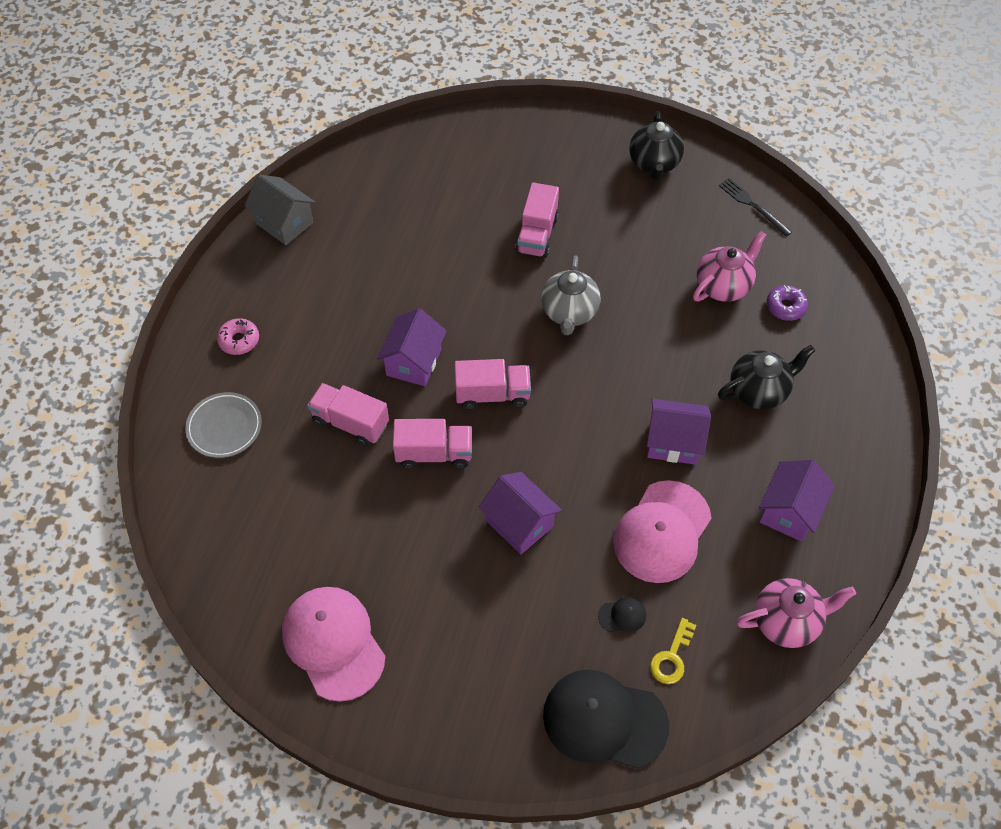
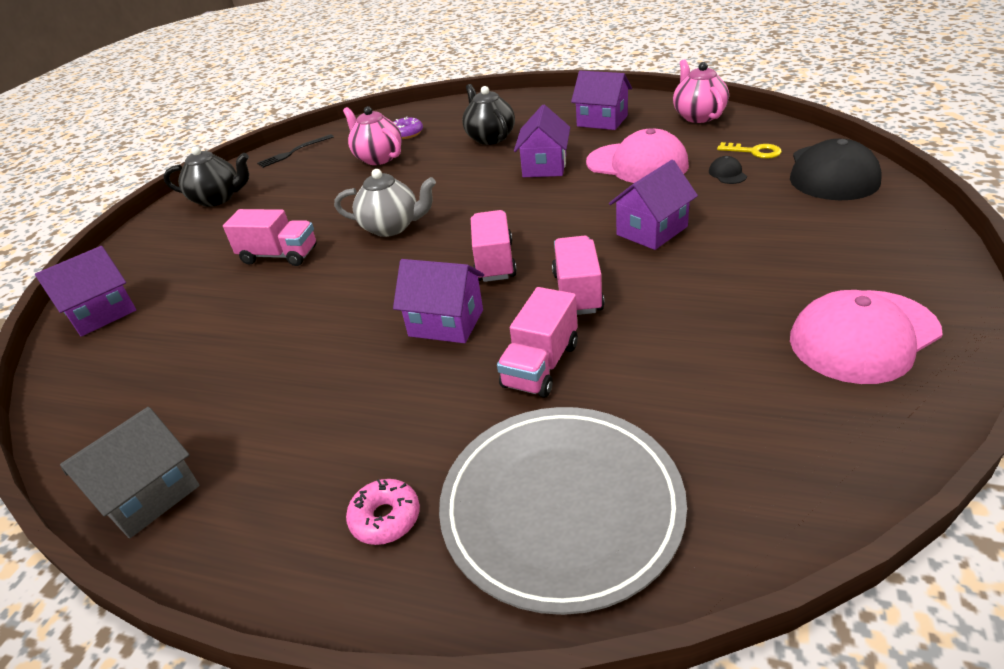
camera: 85 degrees left, 20 degrees down
(224, 427) = (561, 508): grey plate -> grey plate, size x1.88
(476, 137) = (102, 313): none -> purple house

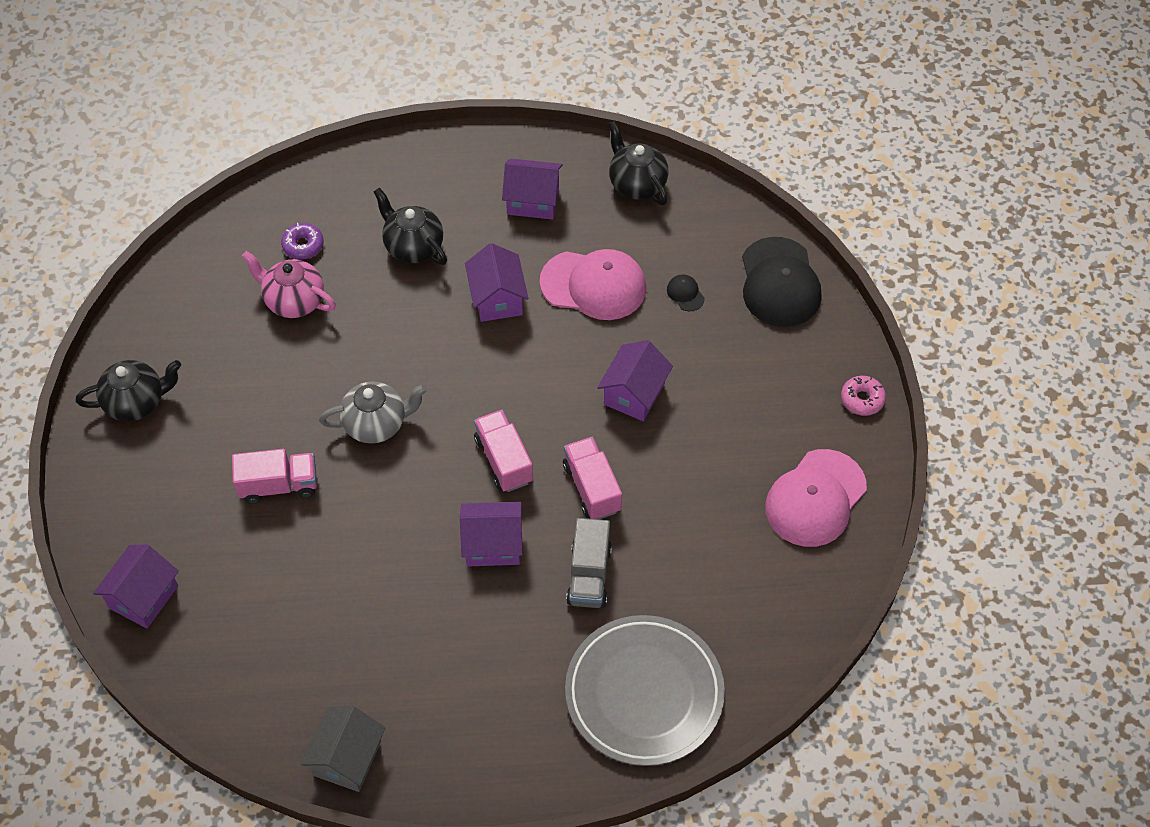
camera: 25 degrees left, 20 degrees up
(294, 152) = (173, 298): black fork -> none
(385, 518) = (532, 730): pink donut -> pink donut (862, 399)
(541, 365) = (589, 575): pink truck -> grey truck
(698, 116) = (637, 184): pink teapot -> black teapot
(754, 152) = (704, 251): yellow key -> none

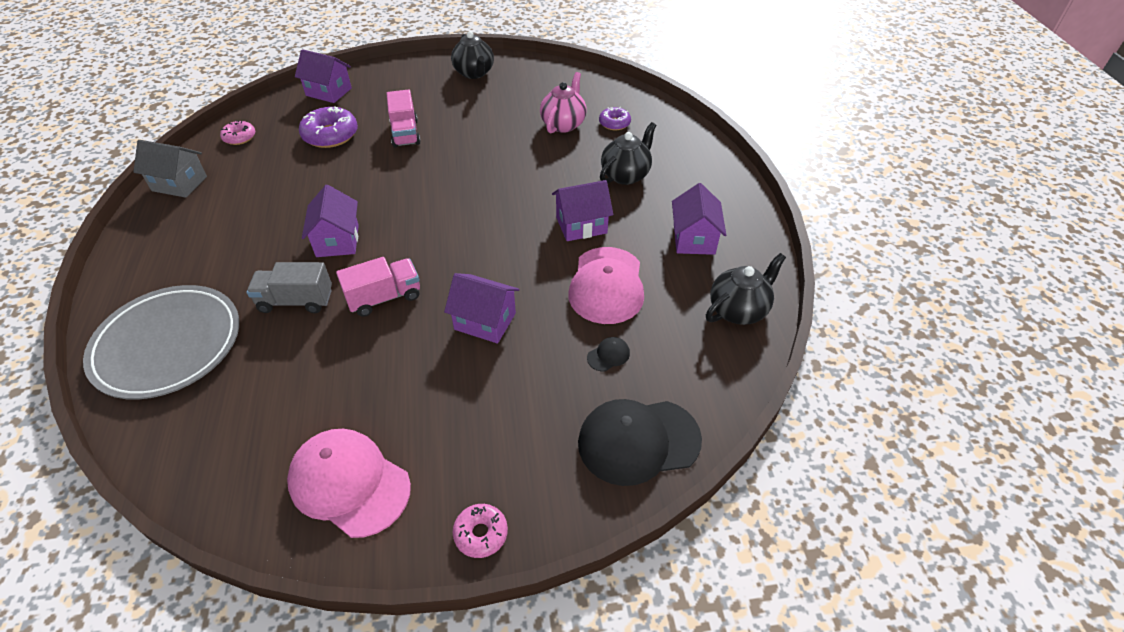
camera: 85 degrees right, 10 degrees down
(246, 702) = (239, 137): none -> pink donut
(264, 580) = (330, 135): none -> purple donut
(376, 424) = (455, 171): grey teapot -> none
(503, 460) = (417, 241): pink truck -> none

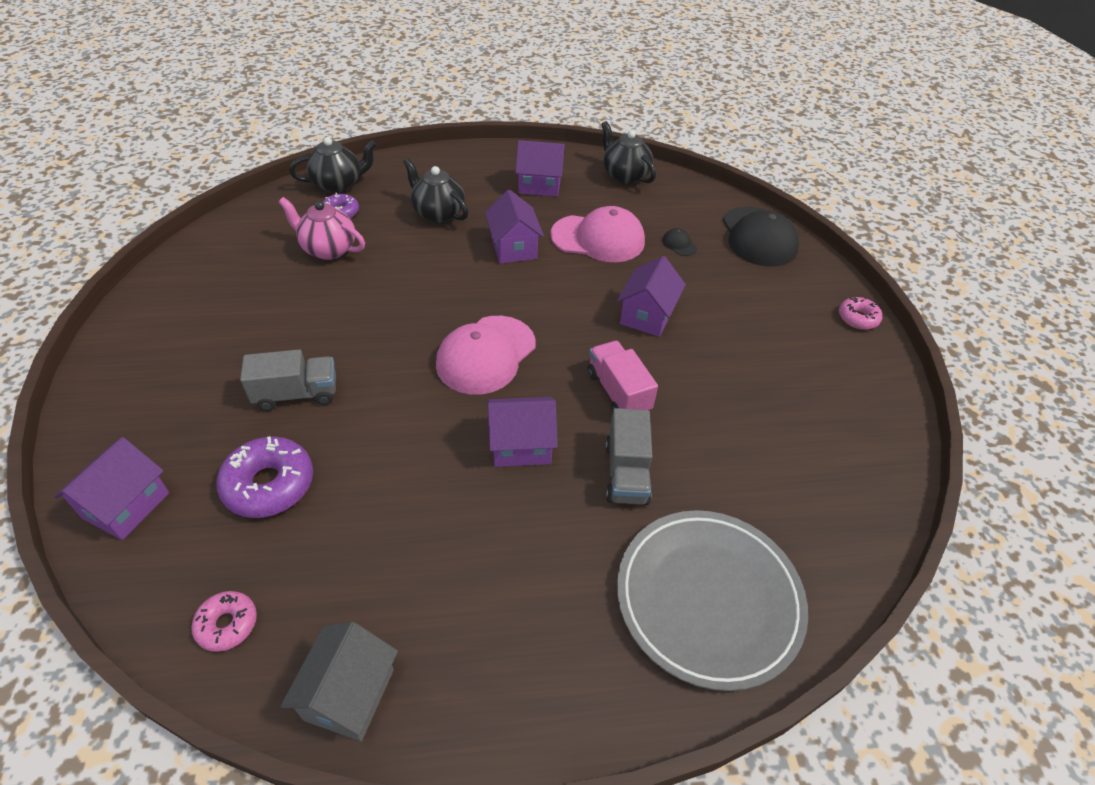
camera: 90 degrees left, 0 degrees up
(349, 483) = (841, 398): pink cap -> pink cap (486, 355)
(405, 133) = (297, 394): pink truck -> grey truck
(474, 73) = (162, 325): black teapot -> black teapot (338, 184)

